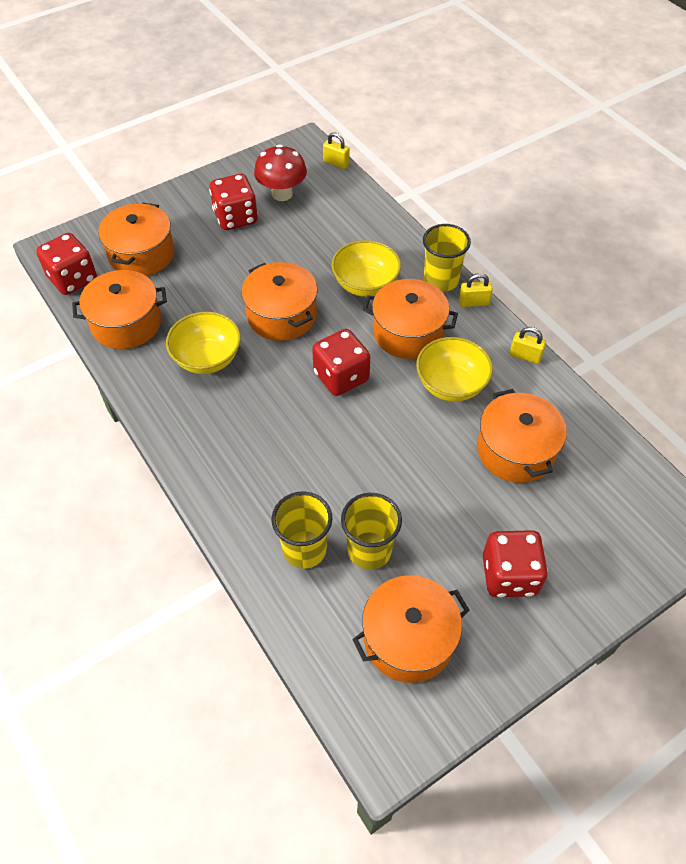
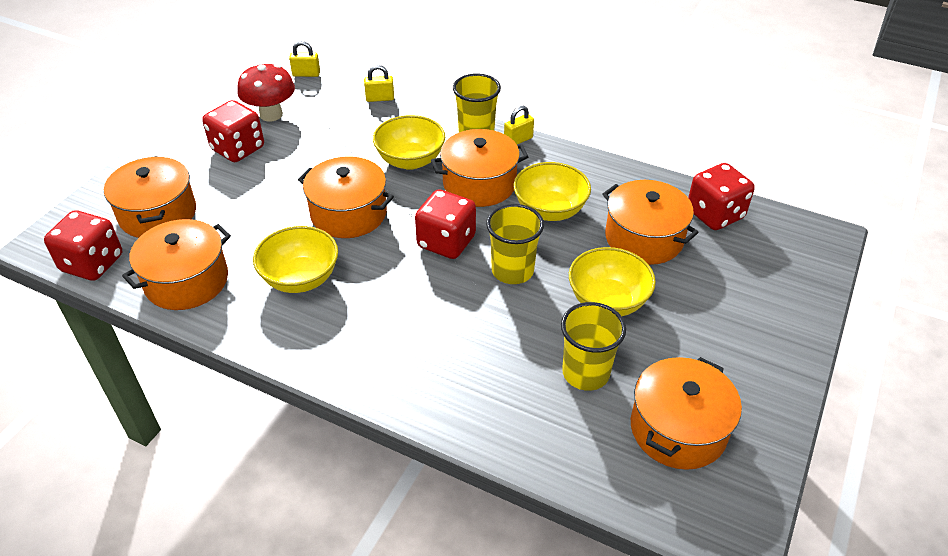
camera: 30 degrees left, 10 degrees down
(304, 549) = (526, 400): yellow cup -> yellow cup (512, 271)
(436, 495) = (607, 301): none -> yellow bowl
(509, 575) = (717, 336): red dice -> red dice (714, 214)
(525, 356) = (593, 164): yellow padlock -> yellow padlock (380, 98)

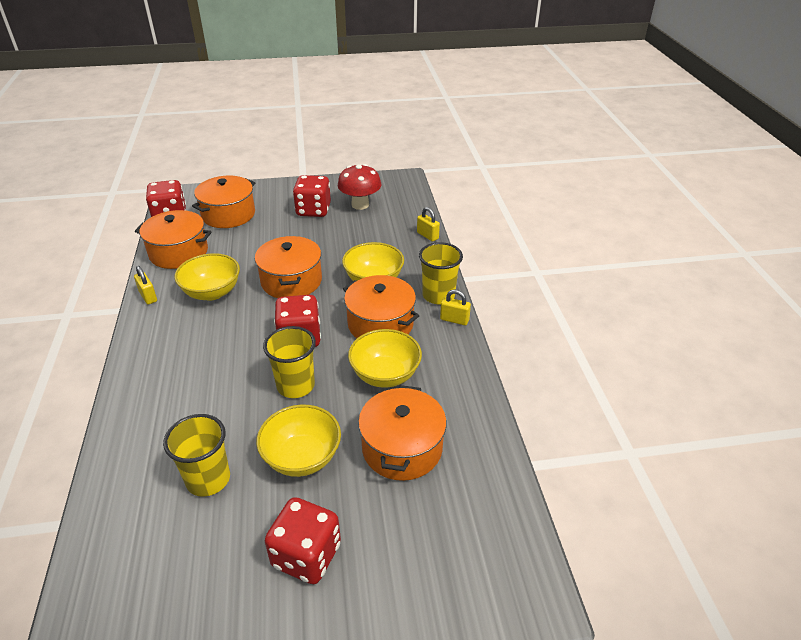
camera: 55 degrees right, 5 degrees down
(306, 74) = (417, 196): yellow padlock -> yellow padlock (148, 296)
(678, 429) = (176, 571): orange pot -> none
(714, 214) = (482, 486): red dice -> red dice (306, 555)

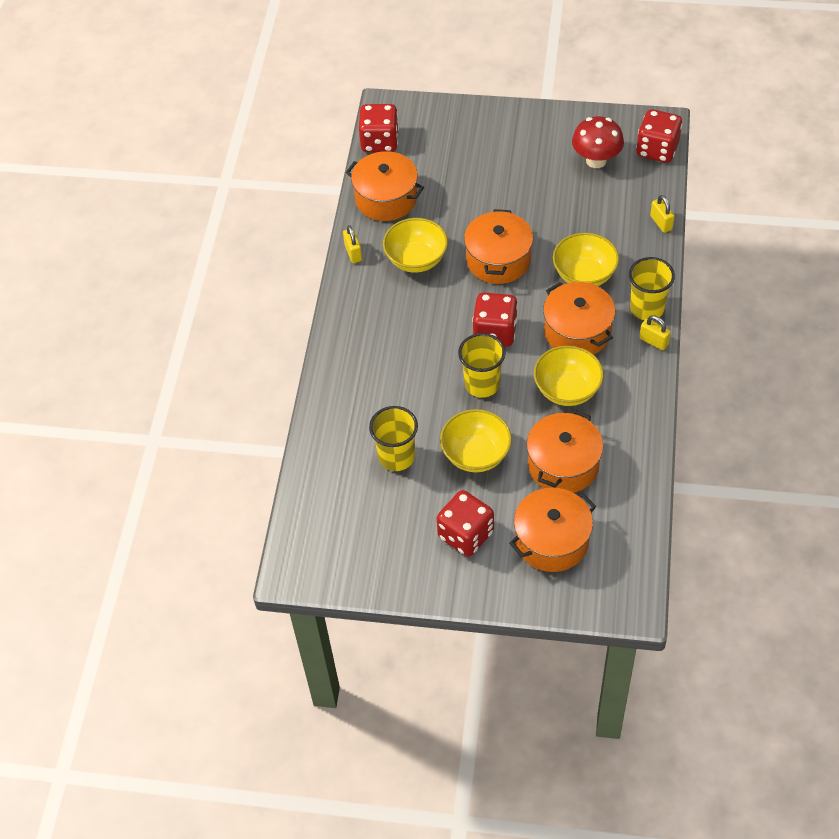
camera: 20 degrees right, 15 degrees up
(228, 214) = (443, 150): orange pot -> orange pot (552, 540)
(313, 210) = (540, 160): red dice -> red dice (657, 149)

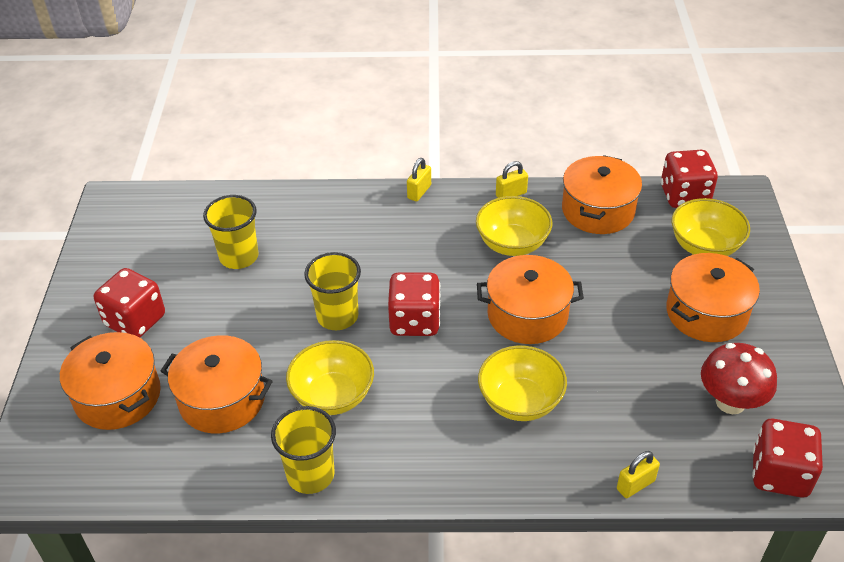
camera: 80 degrees right, 10 degrees down
(476, 454) = (239, 320): yellow bowl -> yellow bowl (704, 247)
(577, 331) = (425, 400): orange pot -> orange pot (706, 313)
(647, 308) = (475, 474): yellow cup -> yellow cup (310, 475)
(653, 341) = (418, 485): yellow padlock -> yellow padlock (419, 192)

